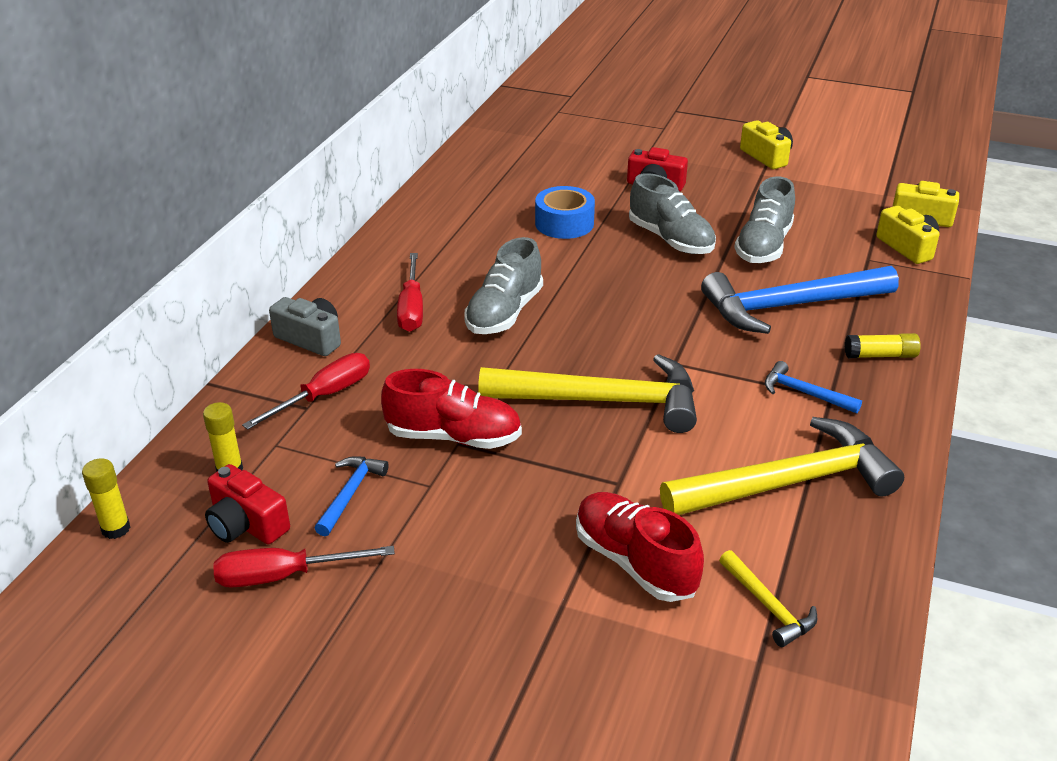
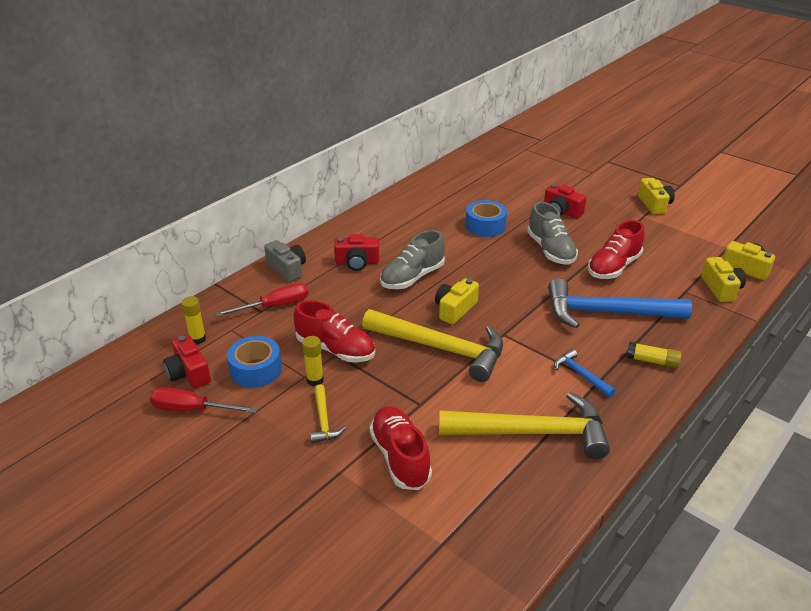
camera: 20 degrees right, 0 degrees up
(116, 529) = (120, 358): yellow glue stick -> yellow glue stick (315, 380)
(350, 494) = (256, 370): blue hammer -> blue tape
(411, 308) = (357, 262): red screwdriver -> red camera
(590, 344) = (455, 309): none -> yellow camera
(763, 246) = (613, 267): grey shoe -> red shoe
(768, 606) = (469, 510): yellow hammer -> yellow hammer (324, 420)

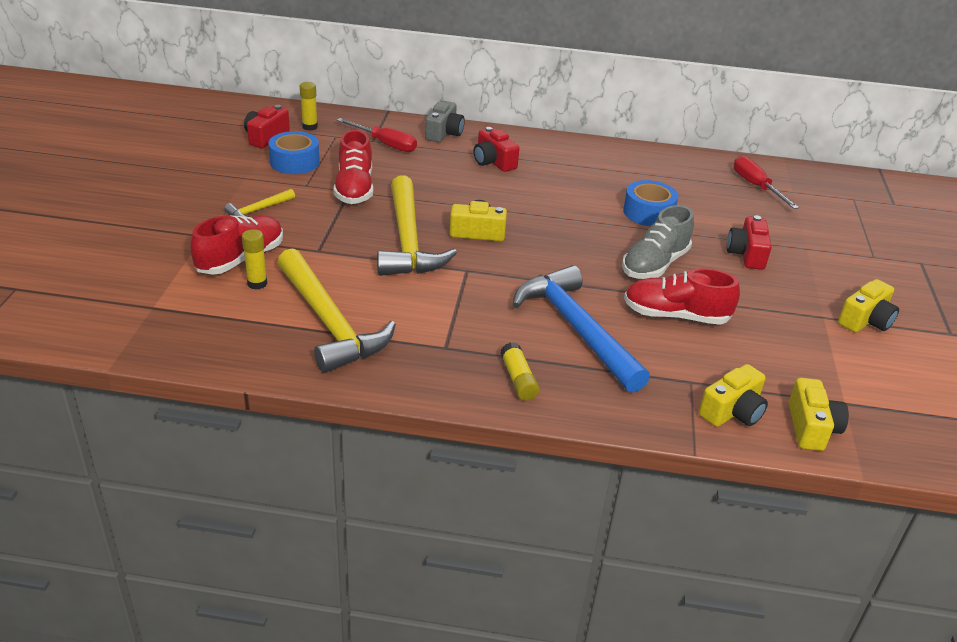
camera: 55 degrees right, 0 degrees up
(192, 409) = (226, 152): red screwdriver -> red screwdriver (756, 186)
(315, 380) = (305, 191): yellow glue stick -> yellow glue stick (257, 283)
(412, 277) = (503, 196): grey shoe -> none
(580, 375) = (446, 333): blue hammer -> none

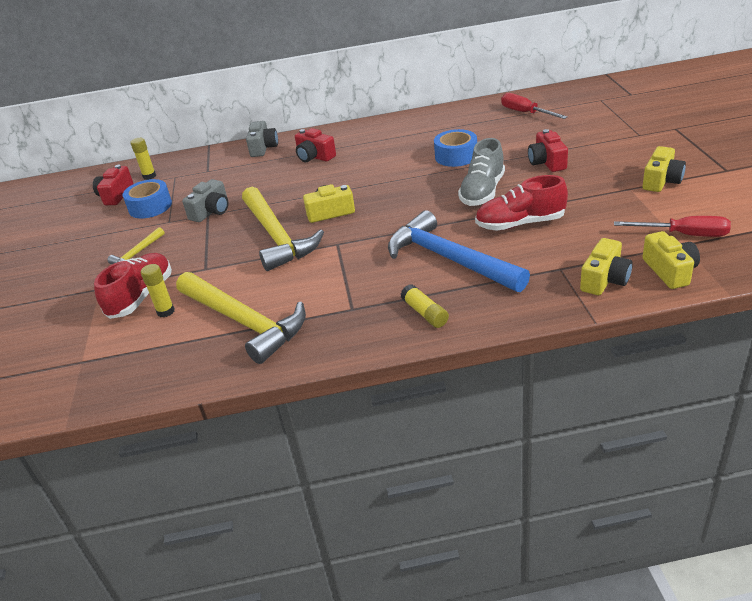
camera: 10 degrees left, 0 degrees up
(354, 189) = (211, 211): red shoe -> grey camera
(385, 144) = (219, 170): red screwdriver -> red screwdriver (684, 235)

